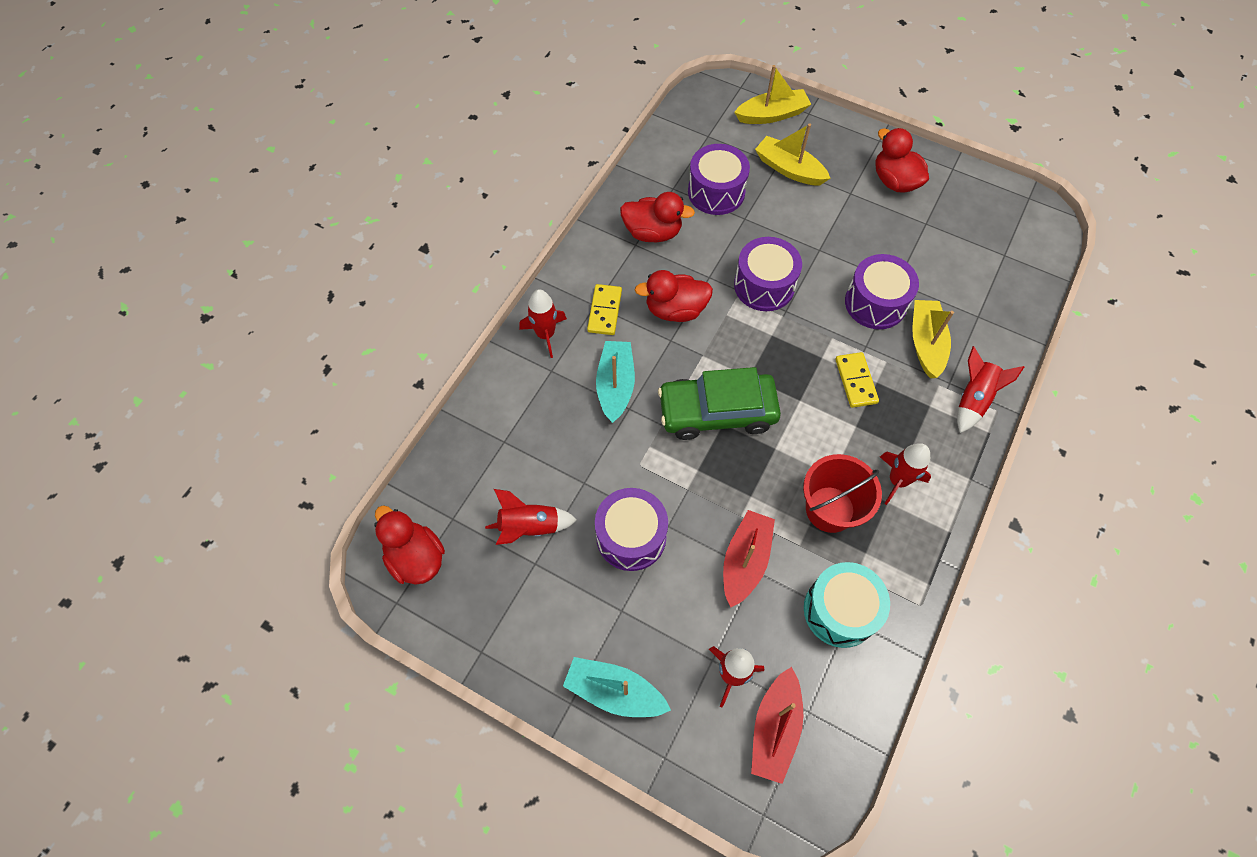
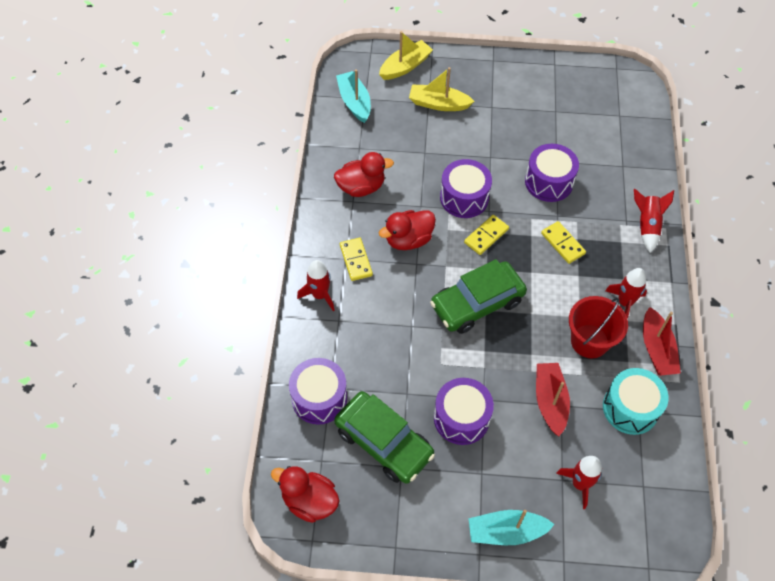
camera: 25 degrees left, 5 degrees down
(530, 527) = (384, 442): red rocket -> green car
(615, 385) = (393, 313): turquoise boat -> turquoise boat (354, 102)
(716, 192) = (393, 140): purple drum -> purple drum (319, 398)
(768, 338) = (486, 236): none -> yellow domino
(775, 728) = (627, 507): red boat -> red boat (656, 349)
(894, 181) = (518, 87): red duck -> none
(925, 343) = (597, 198): yellow boat -> none

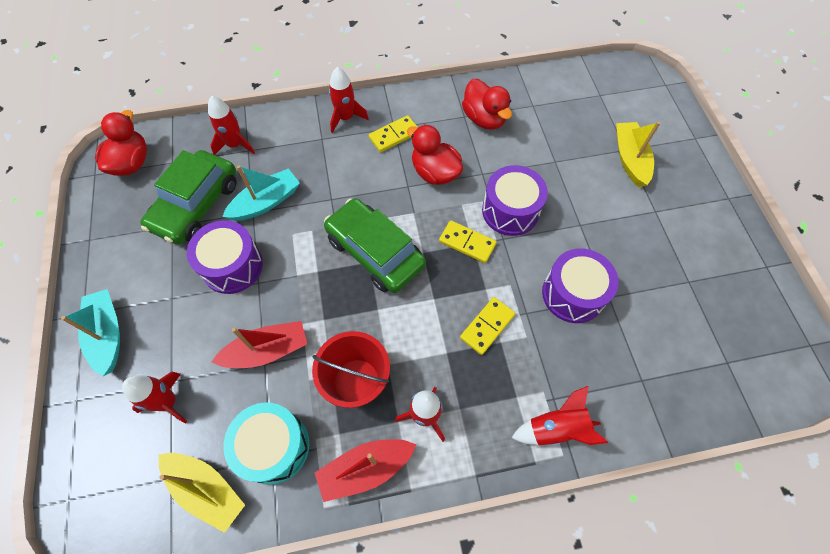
camera: 75 degrees right, 5 degrees up
(319, 398) = (235, 145): purple drum -> red rocket
(354, 102) = (590, 87): turquoise boat -> turquoise boat (266, 202)
(405, 66) = (665, 118): yellow boat -> yellow boat (206, 489)

